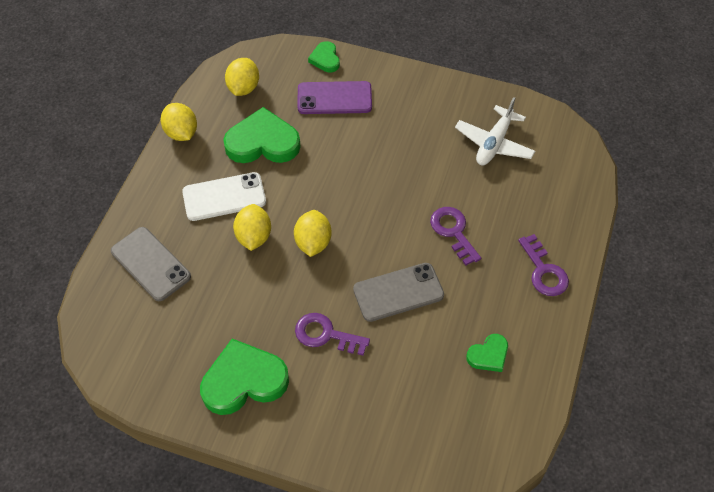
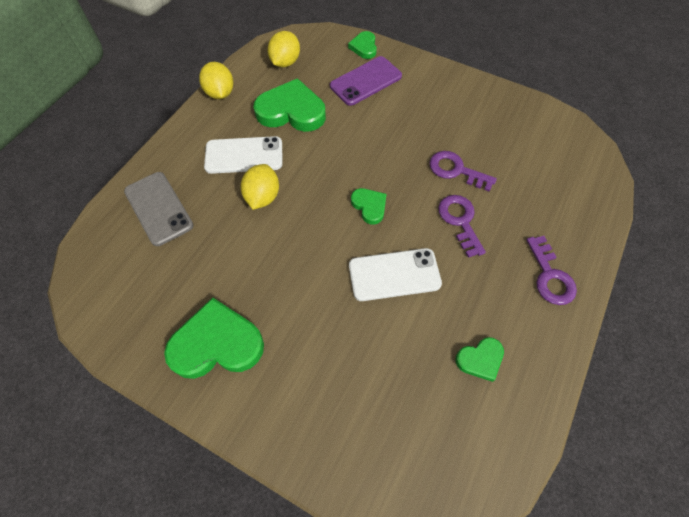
camera: 10 degrees right, 5 degrees up
(313, 242) = (318, 211): yellow lemon -> none
(326, 335) = (311, 308): purple key -> purple key (456, 170)
(334, 98) = (366, 81): purple phone -> purple phone turned 45 degrees counterclockwise
(362, 230) = (369, 206): none -> green heart
(398, 292) = (394, 274): grey phone -> white phone
(494, 143) = (512, 141): white plane -> none

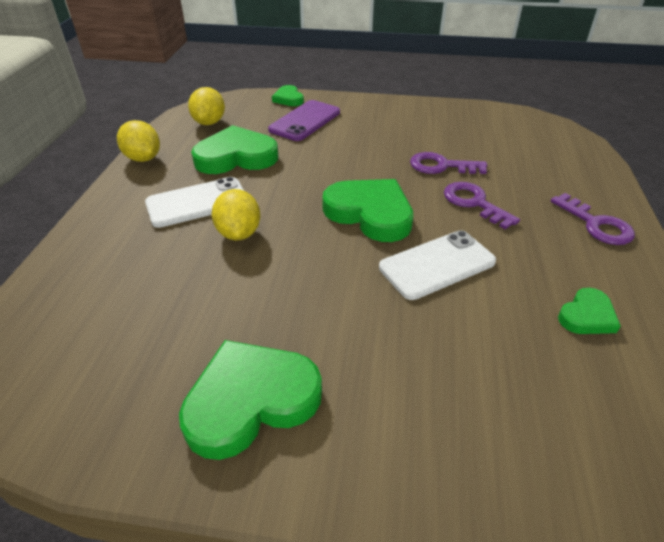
camera: 20 degrees left, 20 degrees down
(159, 208) = (103, 275): grey phone -> none
(369, 206) = (370, 213): green heart -> green heart, size x1.92

